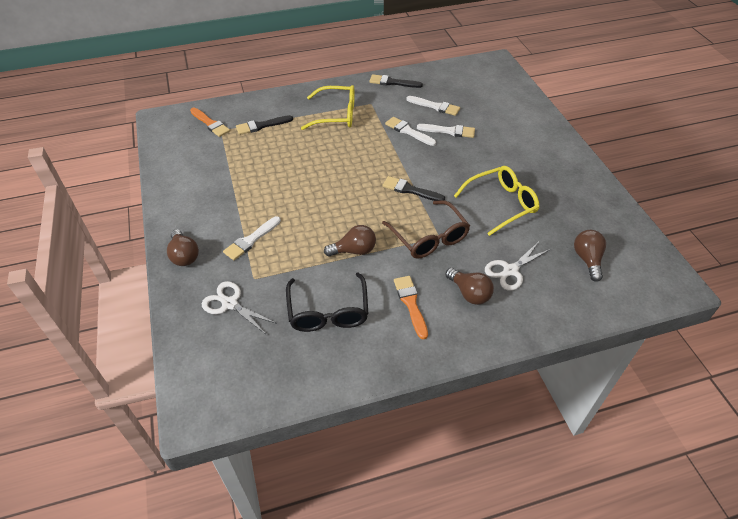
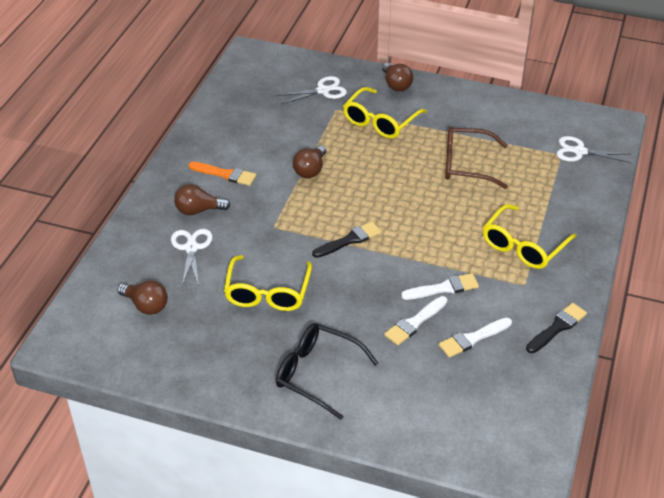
camera: 125 degrees right, 5 degrees down
(184, 255) = (396, 85): brown light bulb -> brown light bulb turned 120 degrees counterclockwise
(210, 123) = (579, 151): orange brush -> white scissors
(251, 240) = (380, 121): white brush -> yellow glasses
(261, 126) = (547, 184): black brush -> none
(328, 311) = (265, 131): black glasses -> black glasses (317, 374)
(429, 237) = (278, 220): brown glasses -> brown glasses (466, 165)

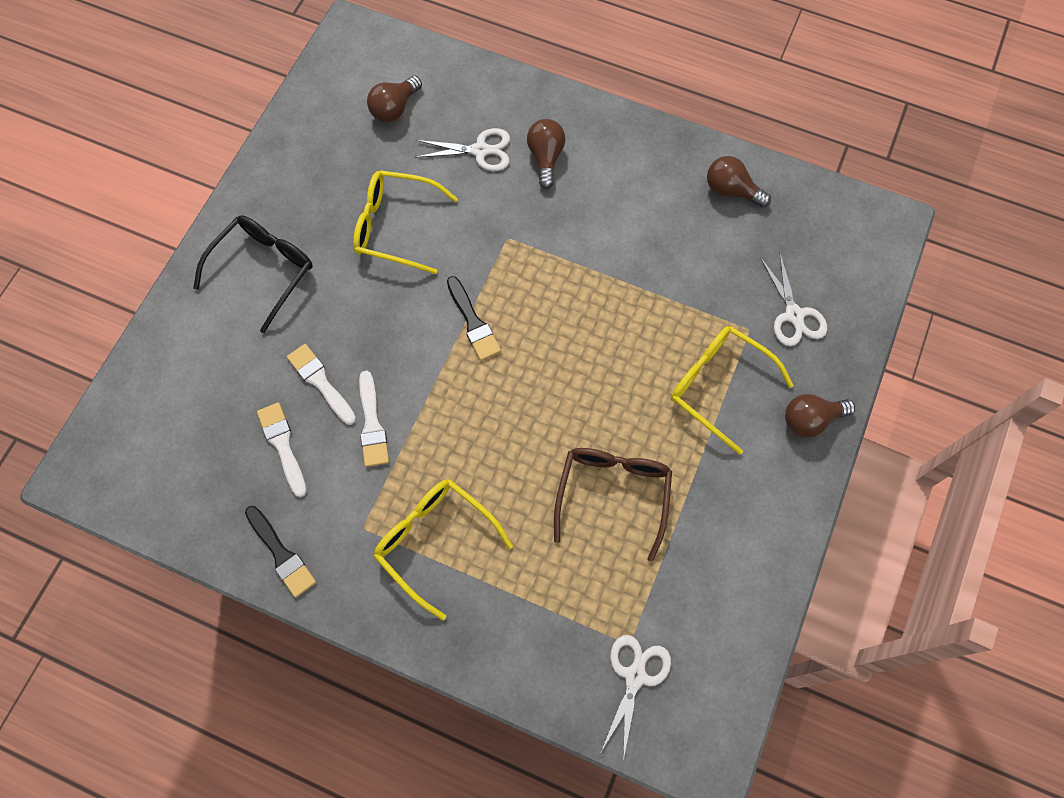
camera: 95 degrees right, 25 degrees up
(225, 174) = (612, 187): orange brush -> none
(310, 170) = (614, 286): brown light bulb -> brown light bulb (731, 190)

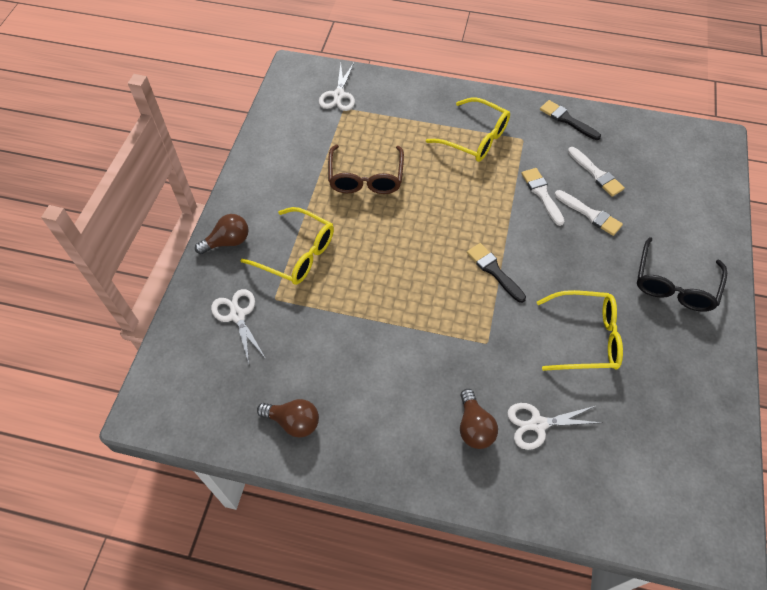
camera: 170 degrees right, 10 degrees down
(394, 108) = (637, 457): brown light bulb -> none

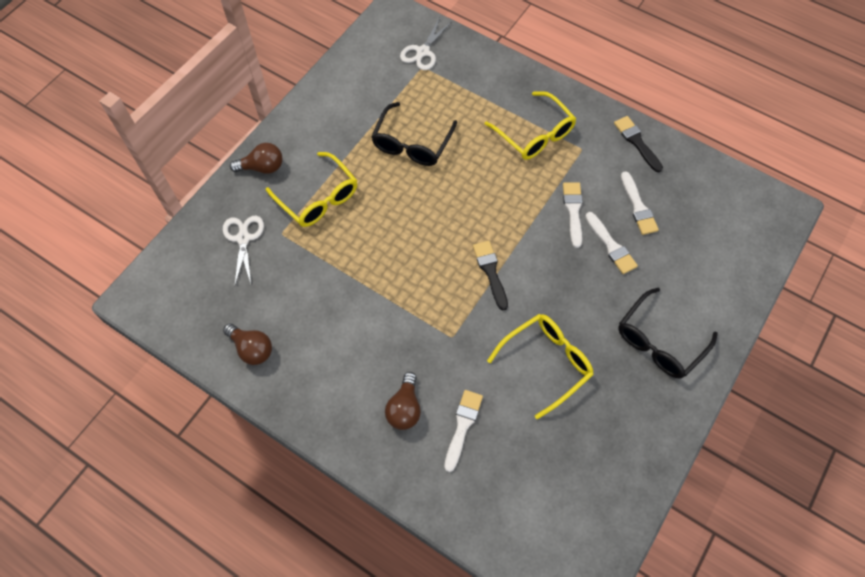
camera: 20 degrees right, 5 degrees up
(366, 178) = (412, 143): brown glasses -> black glasses
(538, 424) = (462, 426): white scissors -> white brush
(585, 337) = (546, 363): yellow glasses -> yellow glasses turned 60 degrees counterclockwise

